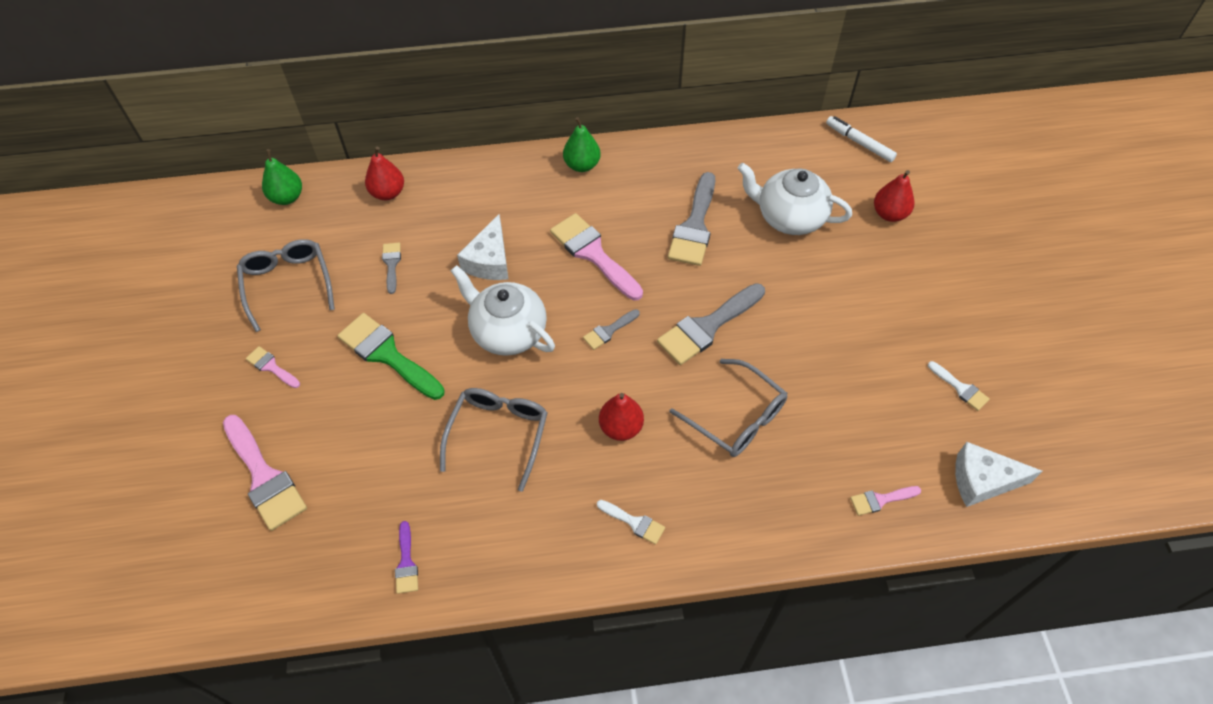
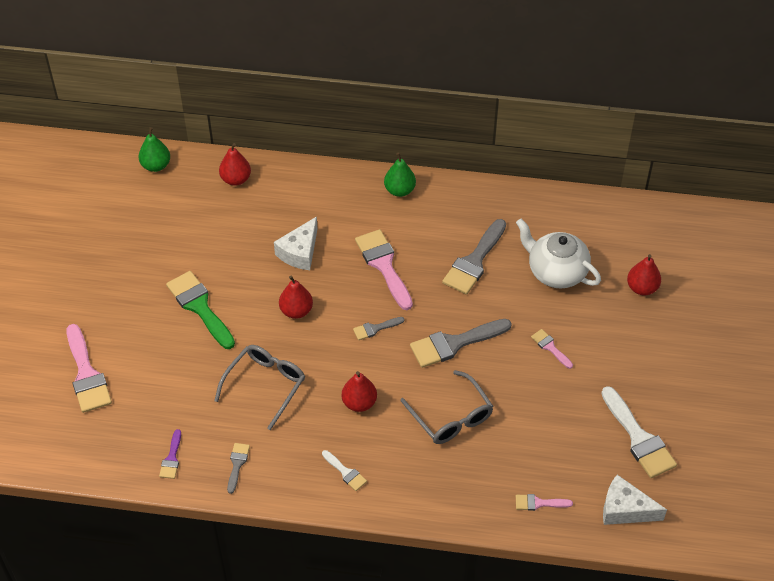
camera: 15 degrees right, 5 degrees down
(271, 367) = (111, 296): pink brush -> pink brush (550, 347)
(287, 284) = (139, 235): grey glasses -> none
(391, 264) = (222, 238): grey brush -> grey brush (237, 464)
(507, 331) = (296, 311): white teapot -> red pear
(859, 143) = (642, 222): white marker -> none
(960, 388) = (639, 438): white brush -> white brush, size x1.99

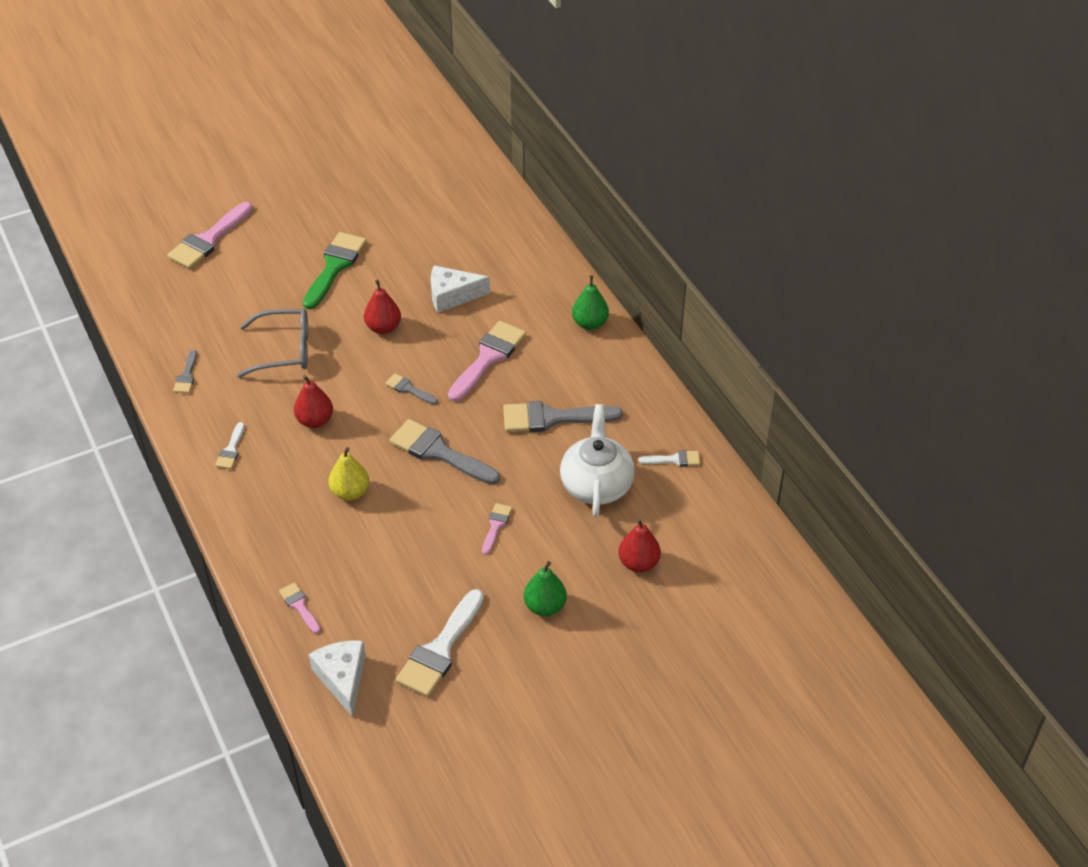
camera: 55 degrees right, 5 degrees down
(156, 165) = (465, 160): green pear -> green pear (545, 606)
(171, 458) = (162, 333): purple brush -> none
(236, 179) = (497, 214): red pear -> none
(237, 464) = (186, 376): grey brush -> grey brush turned 120 degrees clockwise
(451, 417) = (350, 492): grey glasses -> yellow pear
(566, 218) = (674, 459): none -> white brush

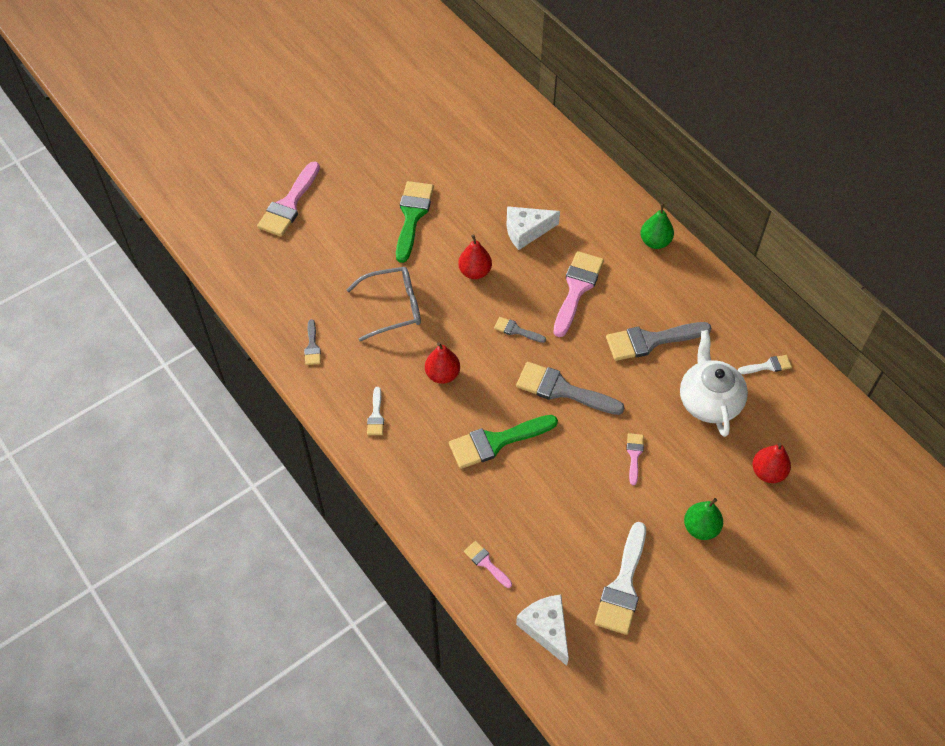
camera: 10 degrees left, 10 degrees up
(350, 492) = (496, 442): yellow pear -> green brush

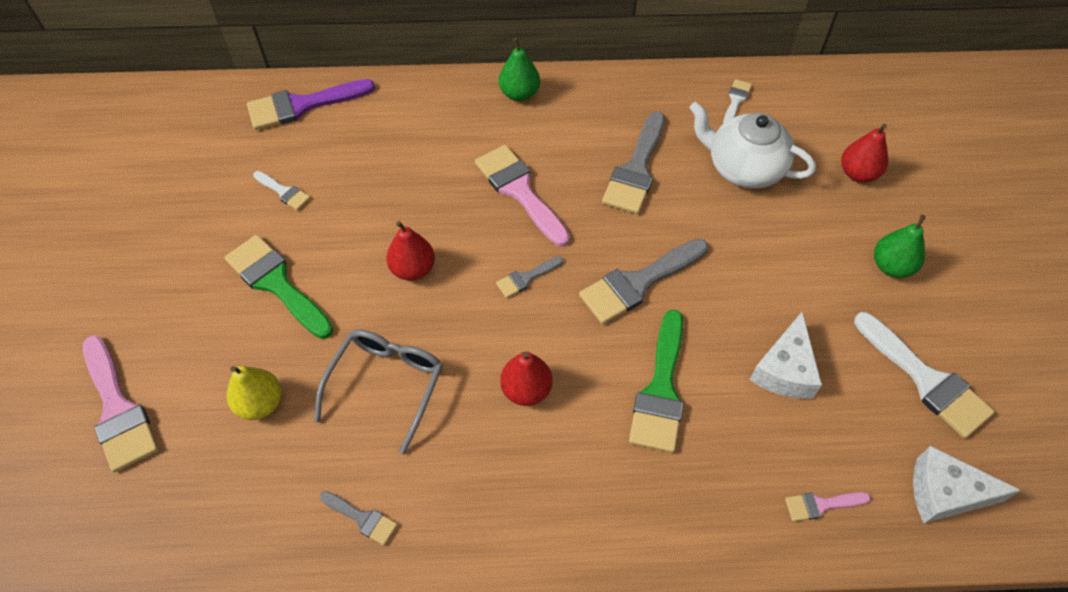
camera: 55 degrees left, 0 degrees up
(338, 260) = (260, 403): none -> yellow pear
(376, 415) = (528, 503): white brush -> white brush (284, 192)
(526, 231) = (404, 189): white cheese -> white cheese (785, 370)
(541, 141) = (302, 105): none -> purple brush
(634, 455) = (766, 269): pink brush -> none

